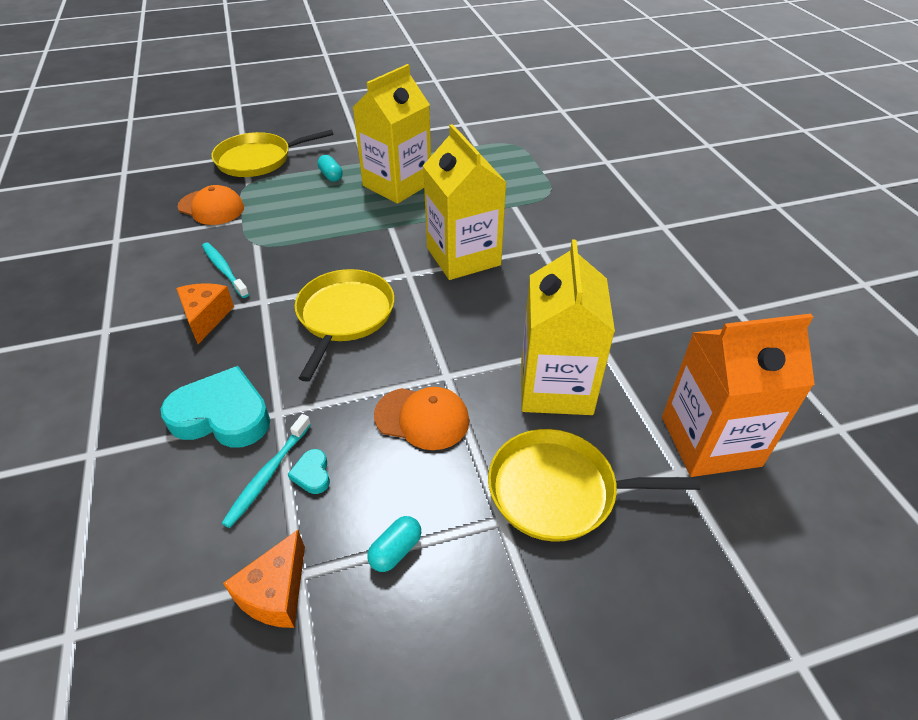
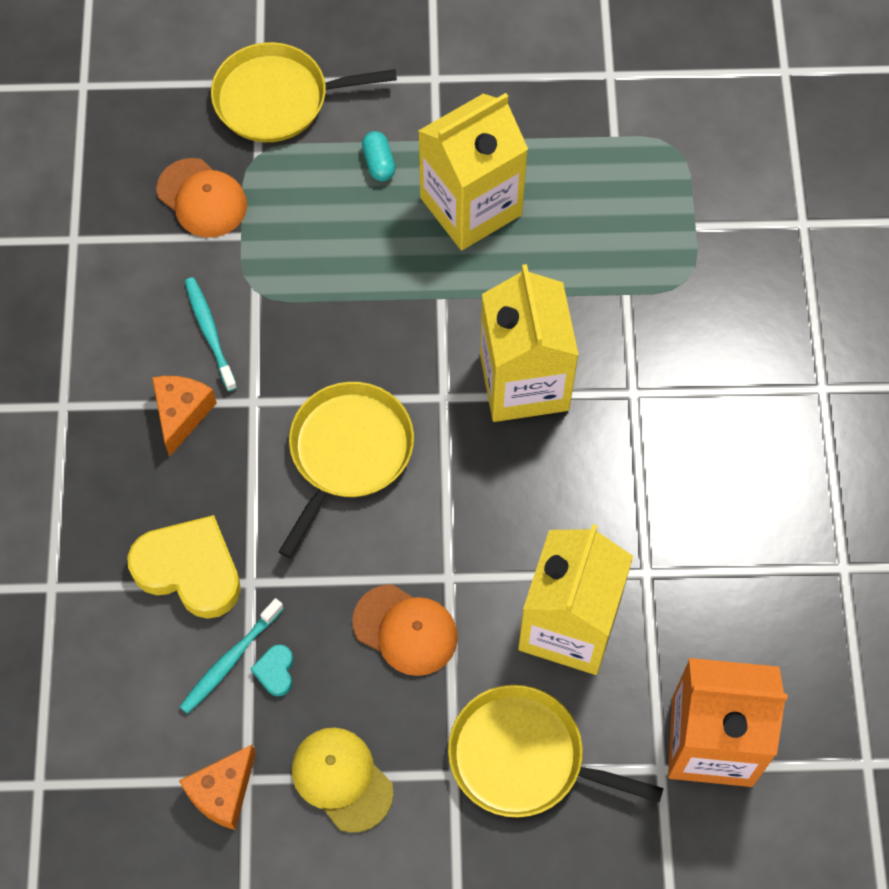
camera: 15 degrees right, 20 degrees up
(222, 415) = (190, 570): turquoise heart -> yellow heart
(395, 550) = (342, 779): turquoise capsule -> yellow cap

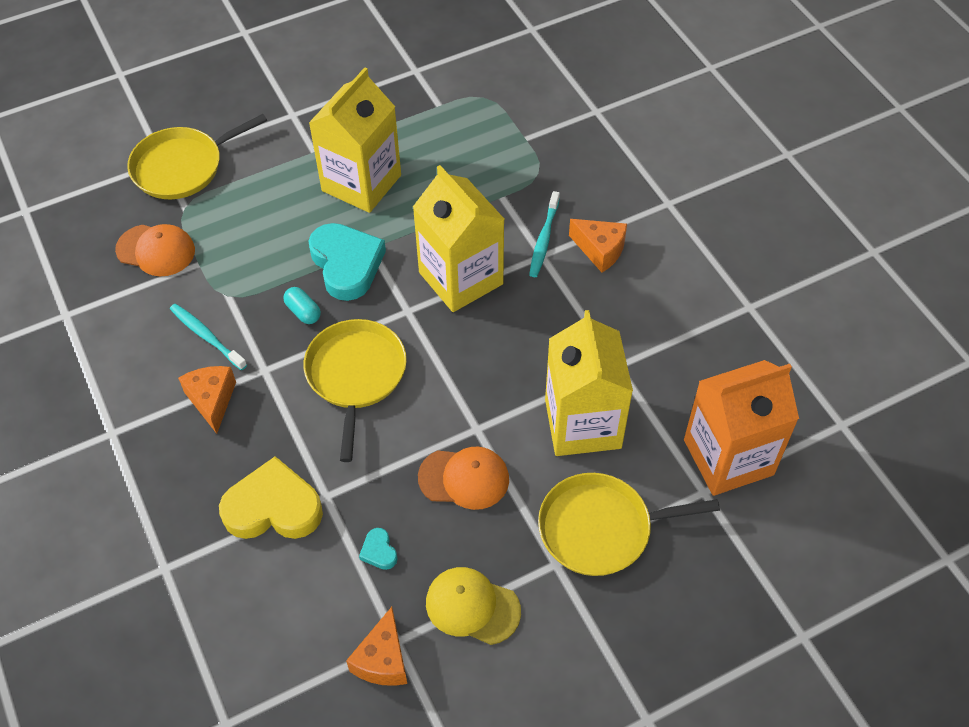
camera: 25 degrees left, 10 degrees down
(229, 661) = (338, 559): turquoise toothbrush -> turquoise toothbrush (544, 240)
(379, 163) = (279, 180): turquoise capsule -> turquoise capsule (303, 312)
(403, 307) = (346, 264): none -> turquoise heart
(705, 416) = (600, 250): none -> orange cheese

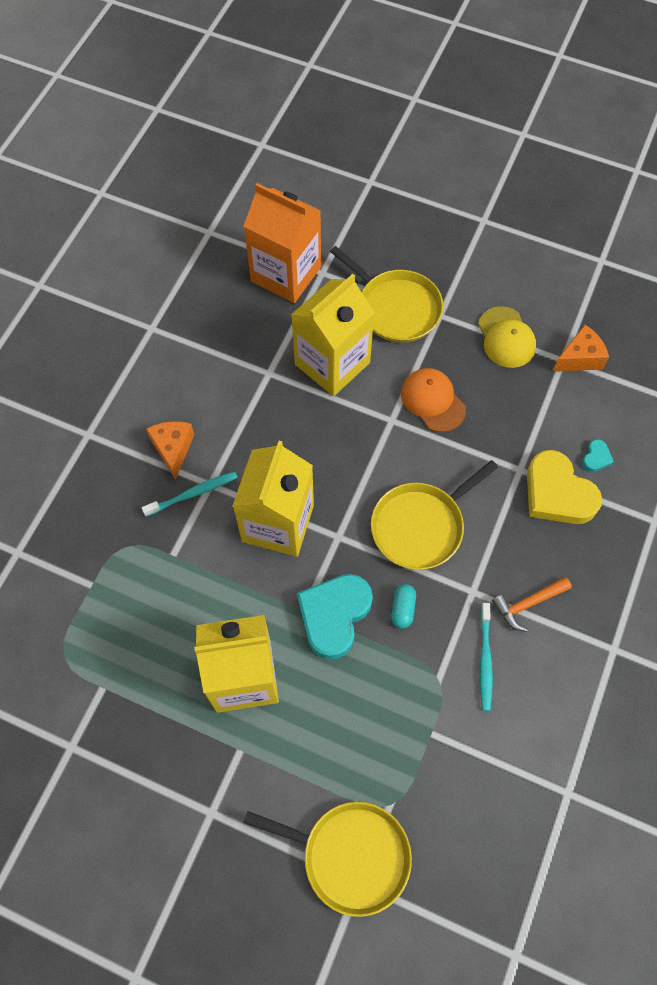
camera: 130 degrees left, 10 degrees up
(156, 250) = (450, 783): orange cap -> none
(212, 400) = (527, 604): orange cheese -> orange hammer
(379, 551) = (523, 410): turquoise heart -> turquoise heart (596, 458)

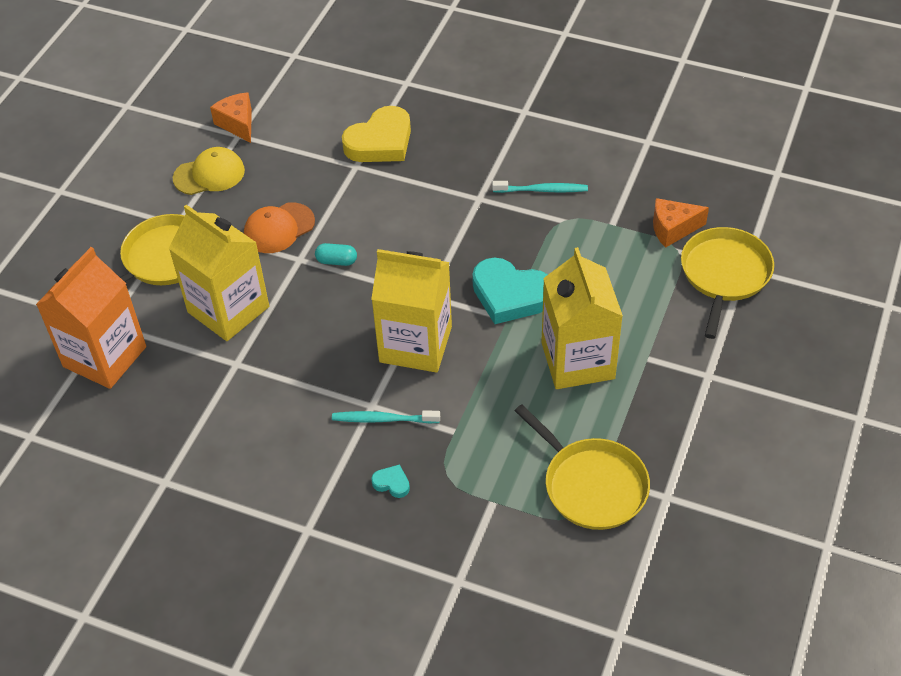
camera: 90 degrees left, 15 degrees down
(173, 449) = (328, 443): orange cheese -> orange cheese (673, 229)
(193, 493) = (383, 419): turquoise toothbrush -> turquoise toothbrush turned 60 degrees counterclockwise
(403, 609) = (499, 246): turquoise capsule -> turquoise capsule (336, 261)
(421, 526) = (415, 235): yellow pan -> yellow pan (591, 485)
(527, 604) = (488, 163): orange hammer -> none
(596, 458) = (344, 116): turquoise heart -> turquoise heart (392, 483)

